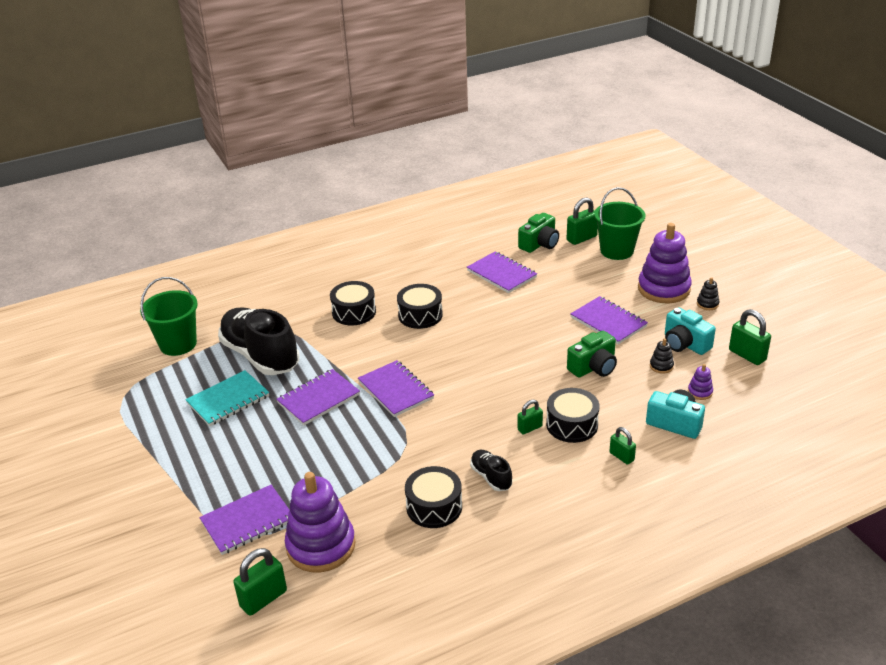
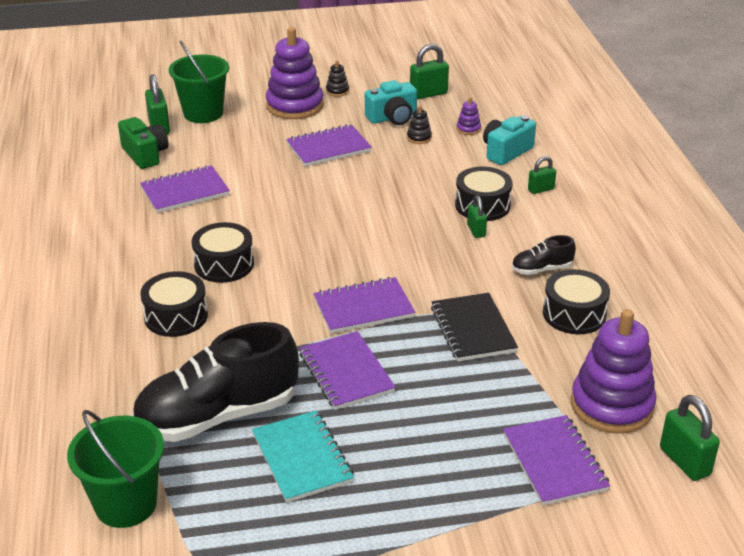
camera: 75 degrees left, 0 degrees up
(390, 451) = (472, 329): none -> black notebook
(593, 367) = (399, 173): green camera -> none

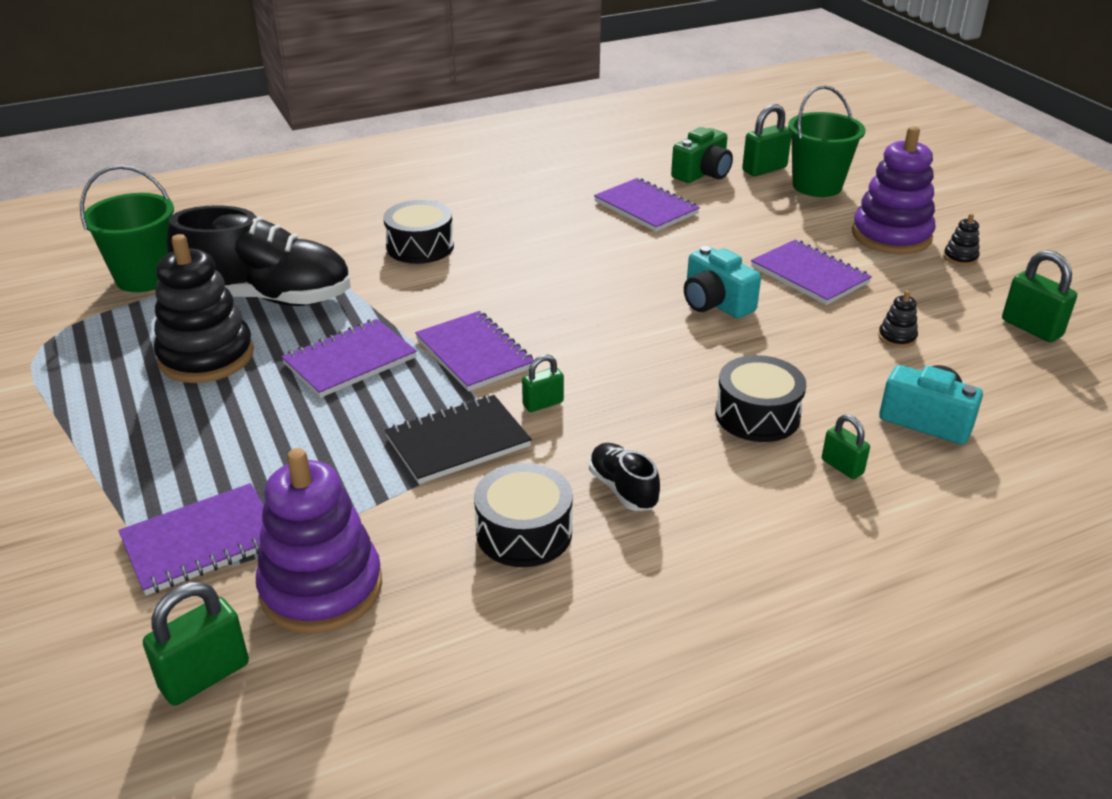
camera: 75 degrees right, 0 degrees up
(217, 415) = (268, 298): black shoe -> black shoe turned 135 degrees clockwise
(224, 264) = (520, 254): black drum -> none
(302, 458) = (206, 356): turquoise notebook -> black stacking toy
(392, 118) = (931, 309): turquoise camera -> turquoise camera (715, 303)
(468, 129) = (962, 376): purple stacking toy -> none
(476, 231) = (688, 417): green padlock -> green padlock (543, 404)

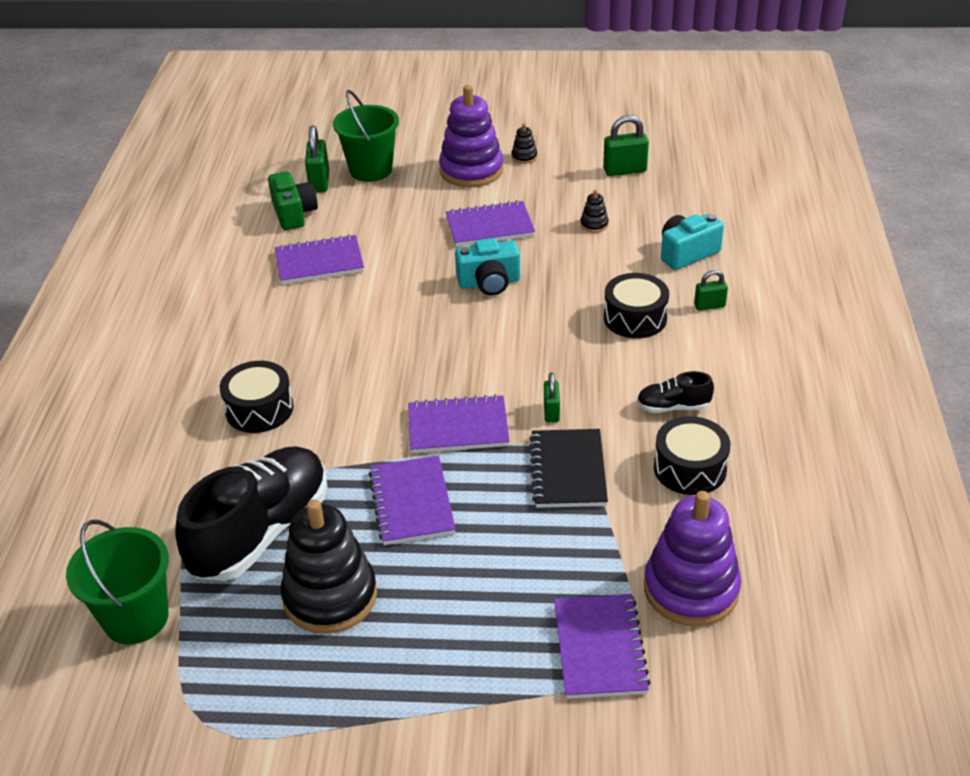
camera: 60 degrees left, 5 degrees up
(204, 676) = (749, 673): green padlock -> none

